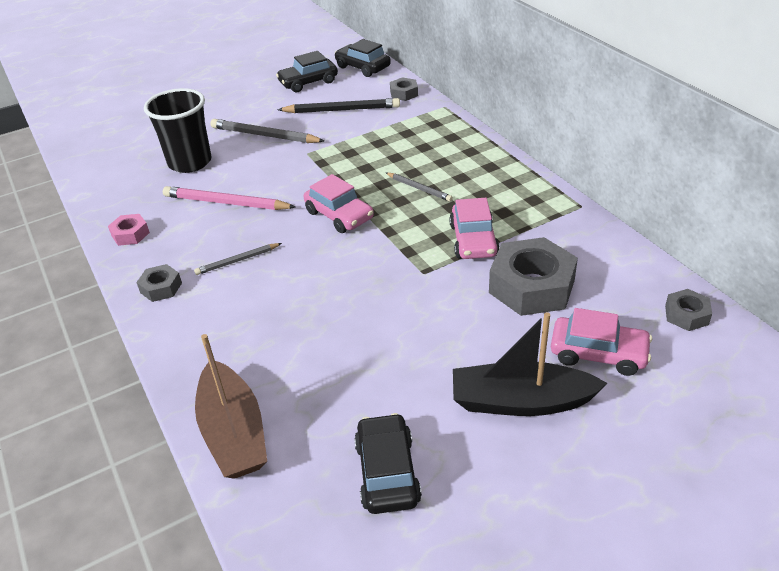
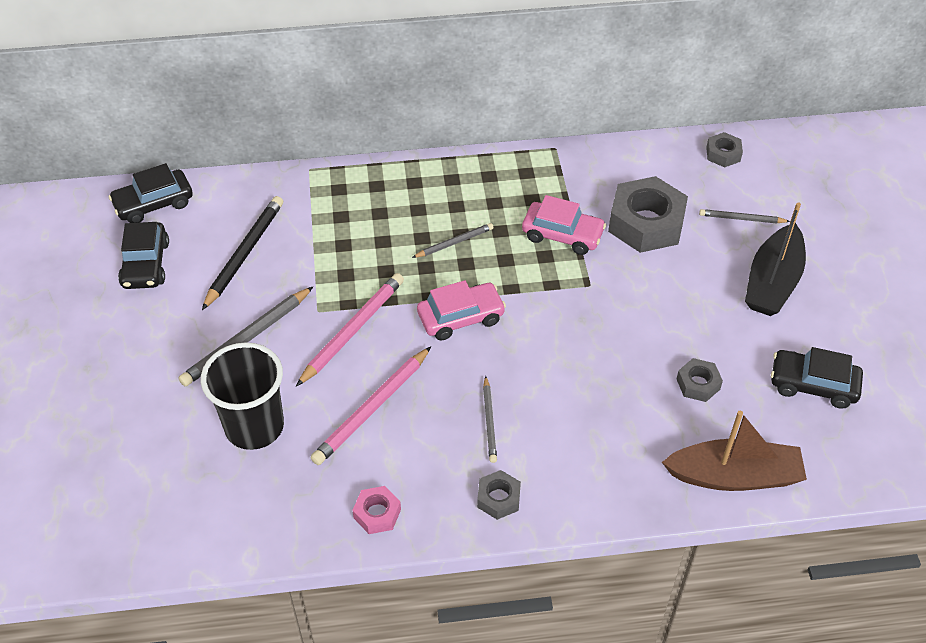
camera: 70 degrees left, 10 degrees up
(297, 172) = (353, 330): none -> pink pencil
(404, 93) = (252, 190): grey nut -> grey nut (698, 384)
(598, 353) = (741, 219): pink car -> grey pencil

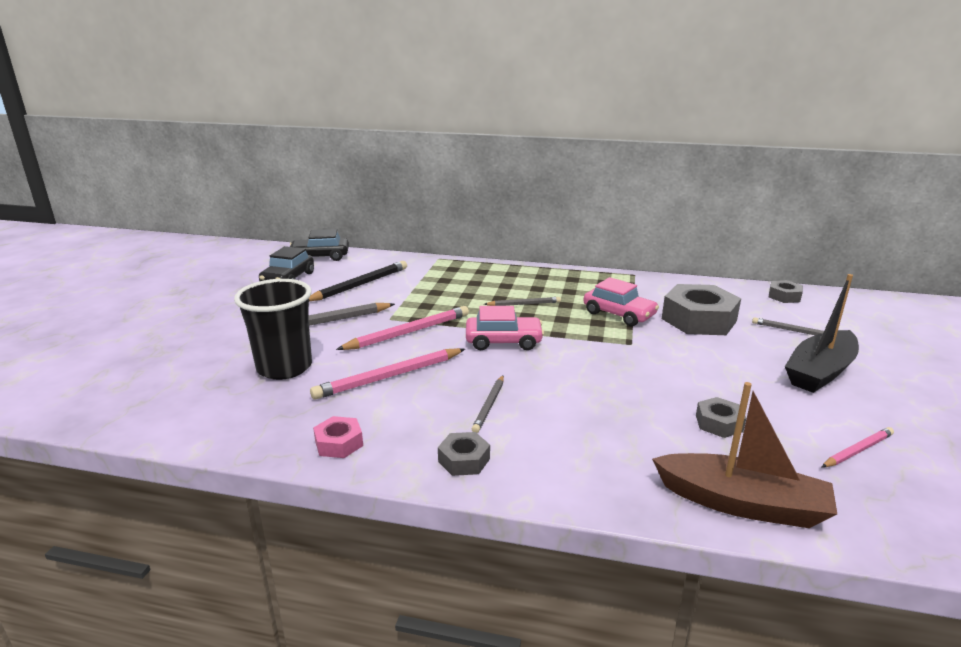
camera: 20 degrees right, 25 degrees down
(813, 385) = (857, 450): black car -> pink pencil

